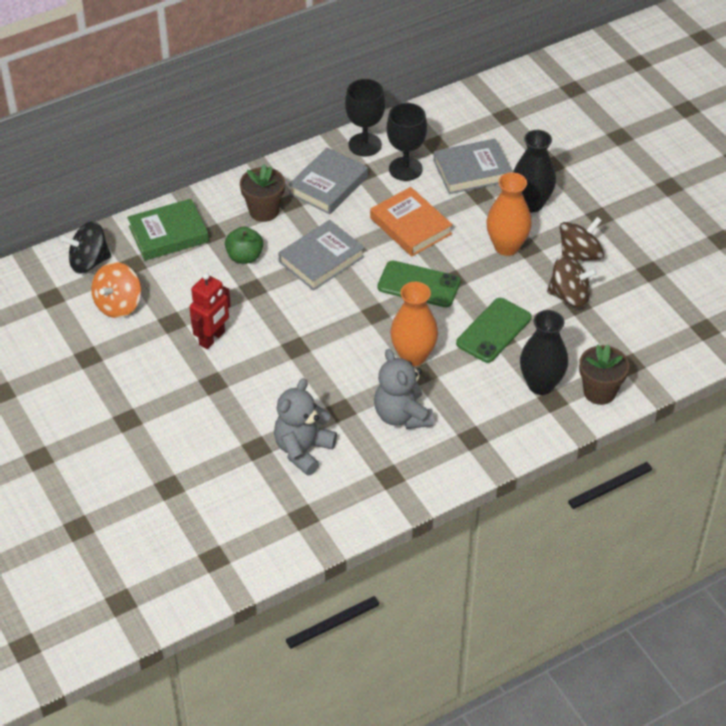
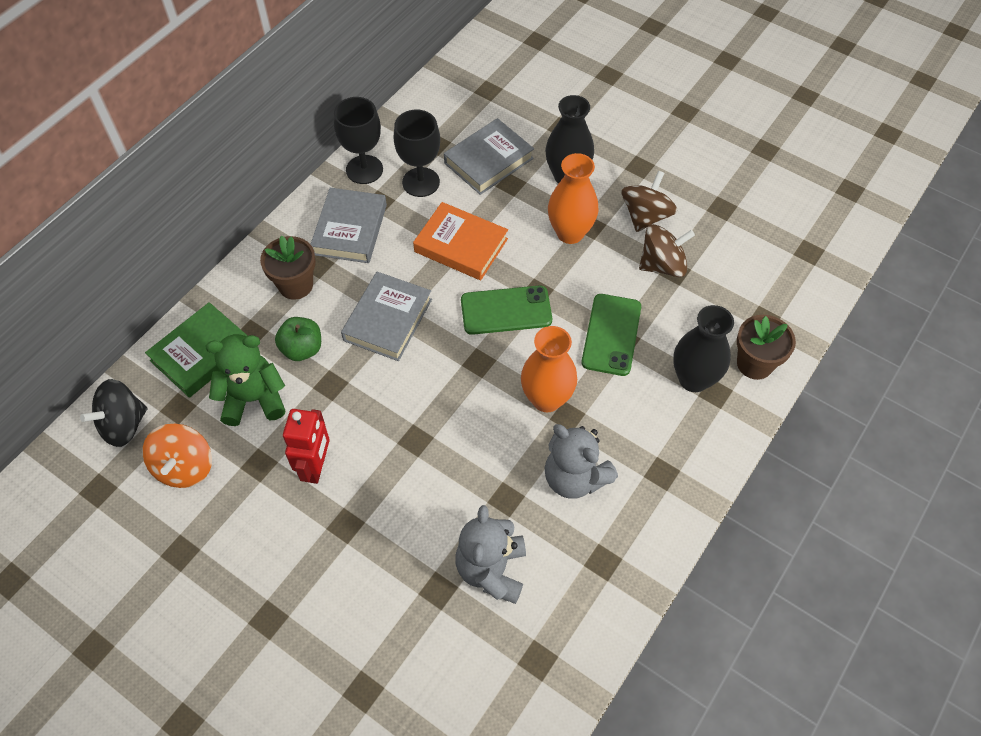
camera: 25 degrees left, 10 degrees up
(191, 278) = (254, 399): none -> green teddy bear

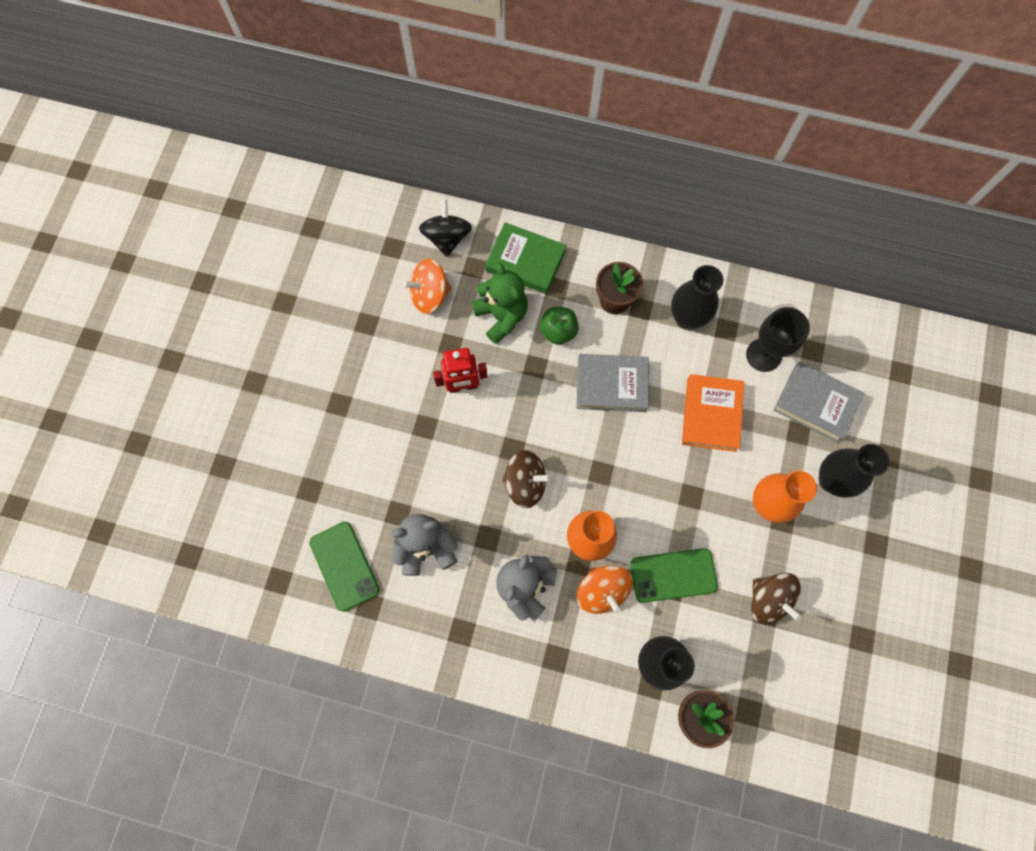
camera: 70 degrees right, 15 degrees up
(123, 425) = (447, 238): black spinning top -> black spinning top turned 60 degrees clockwise
(350, 229) = (687, 318): grey book -> black vase
(364, 169) = (755, 303): black goblet -> none
(506, 310) = (660, 477): green phone -> green phone (344, 566)
(605, 404) = (602, 591): none -> orange spinning top
(645, 216) = (818, 568): brown spinning top -> brown spinning top (525, 483)

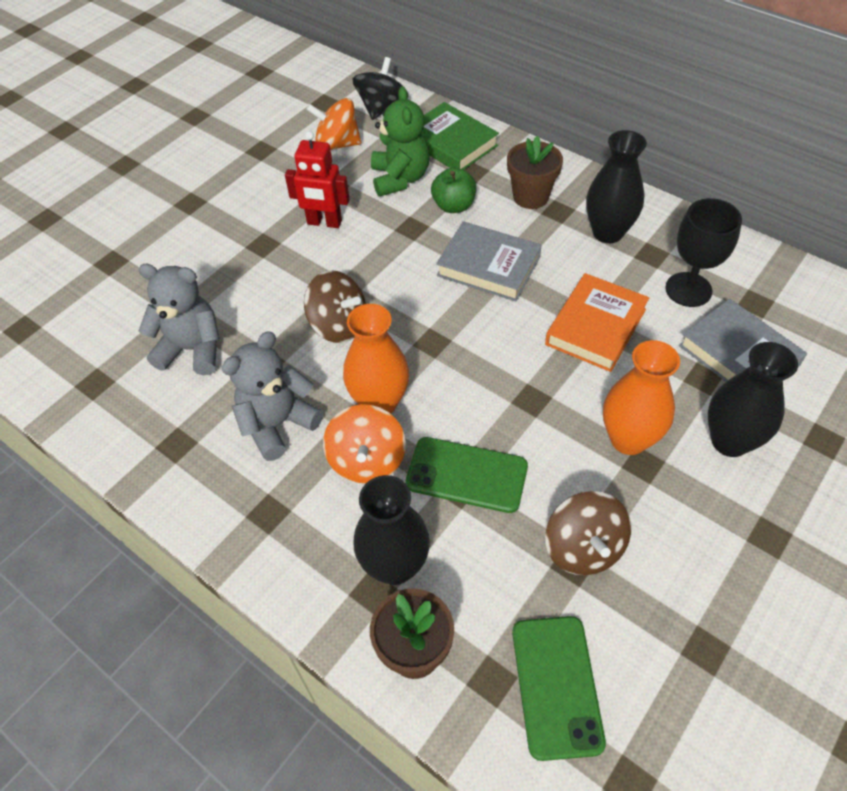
camera: 25 degrees right, 20 degrees down
(344, 566) = (96, 338): green phone -> green phone (556, 686)

